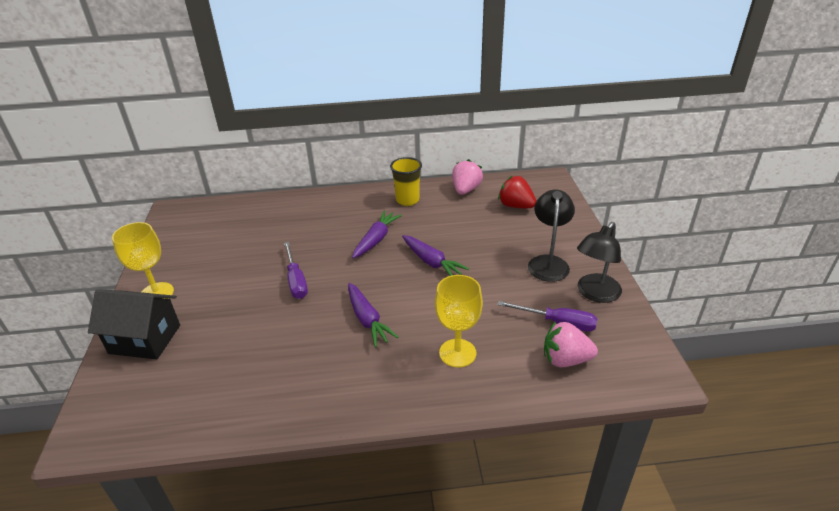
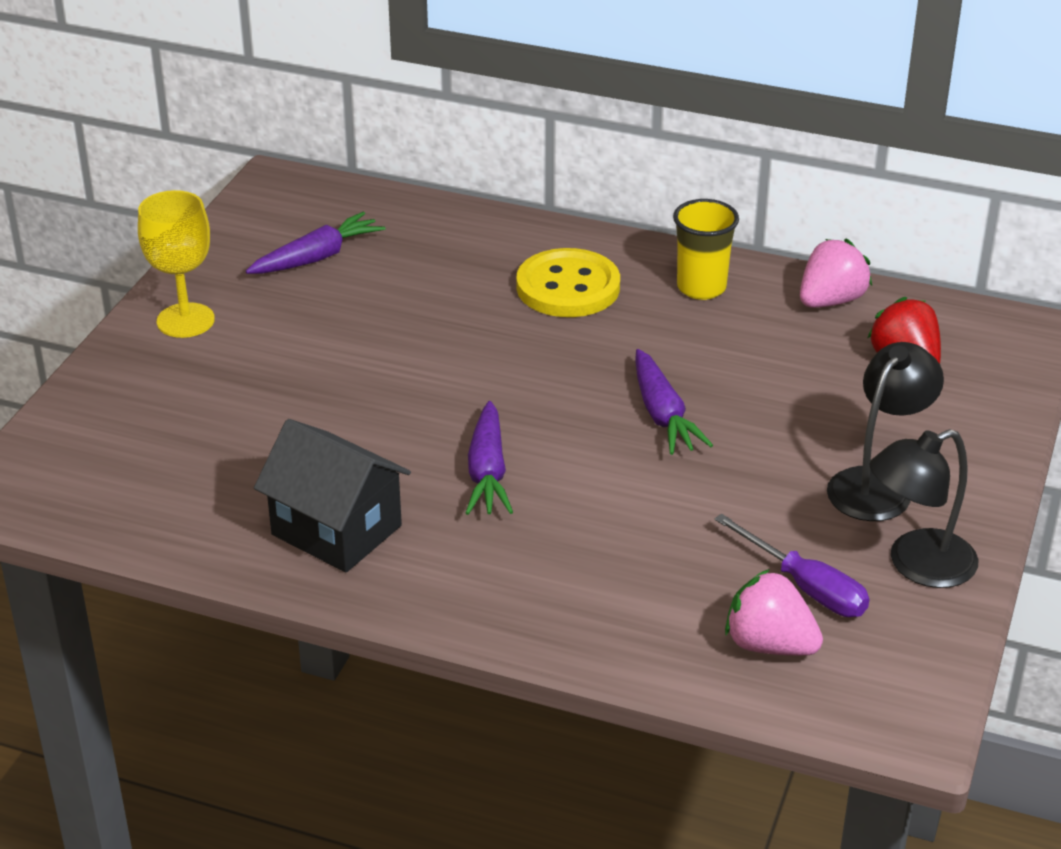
camera: 25 degrees right, 0 degrees up
(145, 339) = (137, 386): black house -> black house (336, 530)
(296, 281) = (411, 371): purple screwdriver -> none
(347, 217) = (568, 287): none -> yellow button
(376, 239) = (592, 343): purple carrot -> purple carrot (317, 257)
(457, 353) = (597, 572): yellow goblet -> none

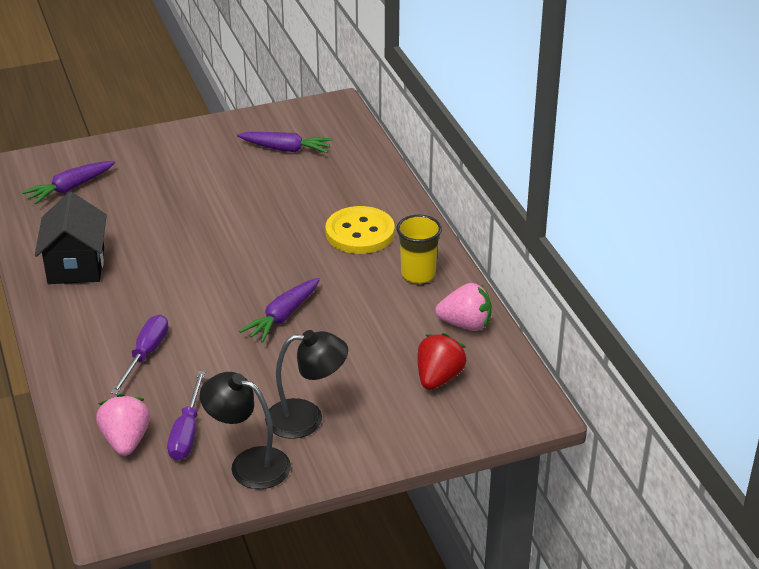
camera: 50 degrees right, 0 degrees up
(185, 320) = (187, 143): yellow goblet -> none
(487, 472) = (169, 286): purple carrot -> purple carrot (70, 188)
(610, 553) = (146, 354): none -> purple screwdriver

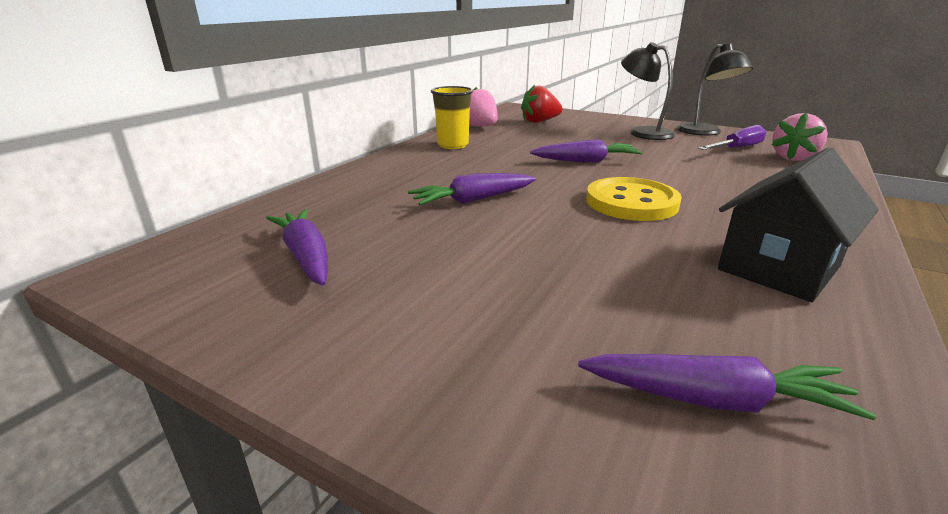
camera: 130 degrees left, 10 degrees down
(146, 354) = (738, 182): purple screwdriver -> none
(284, 224) = (473, 200): none -> purple carrot
(360, 233) = (431, 172): yellow button -> yellow button (631, 202)

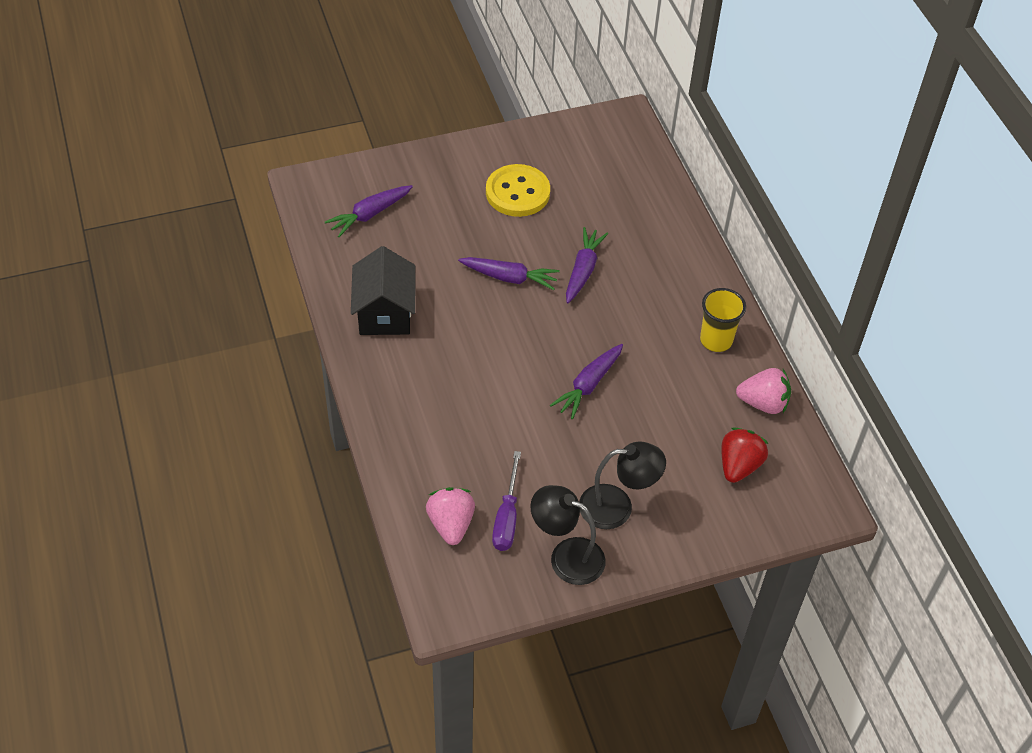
camera: 130 degrees right, 25 degrees up
(306, 256) = (580, 174): purple carrot -> purple carrot (509, 278)
(631, 202) = (499, 335): yellow button -> yellow button (517, 192)

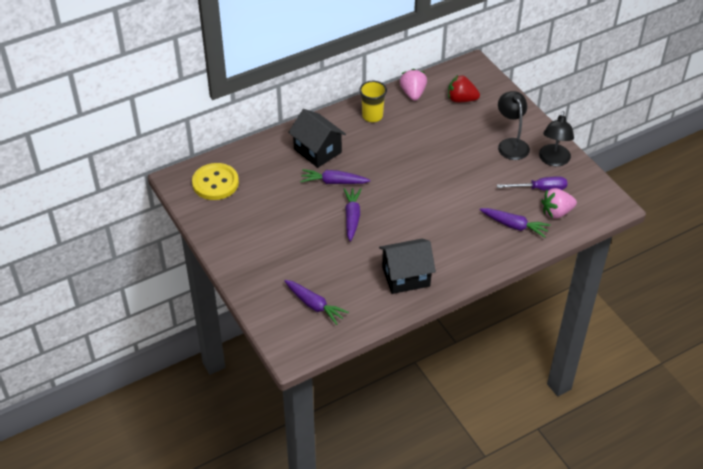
camera: 100 degrees left, 5 degrees down
(517, 192) = (269, 226): yellow button -> yellow button (215, 183)
(588, 385) = (428, 167): purple carrot -> purple carrot (514, 226)
(651, 263) = (317, 151): none -> black house

